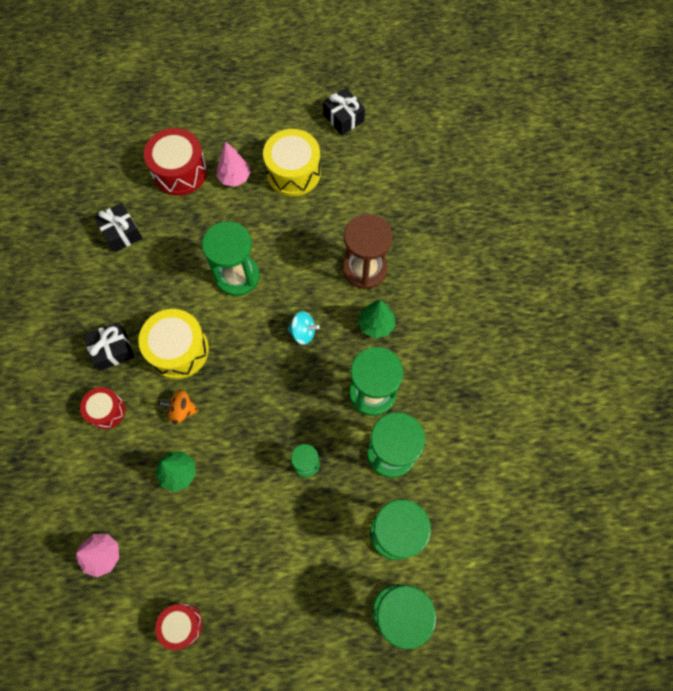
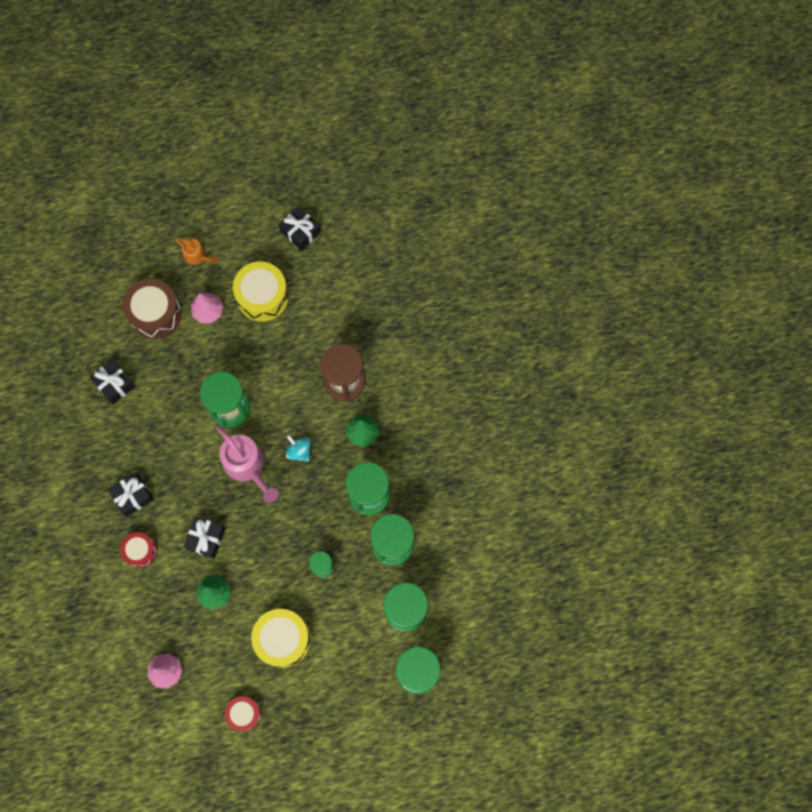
camera: 10 degrees left, 5 degrees up
(178, 350) = (191, 486): yellow drum -> yellow drum (282, 639)
(180, 171) = (155, 314): red drum -> brown drum
(182, 410) = (206, 539): orange spinning top -> black gift
(234, 124) = (197, 256): none -> orange watering can
(243, 339) = (247, 466): none -> pink watering can
(303, 332) = (299, 451): turquoise spinning top -> turquoise spinning top turned 135 degrees counterclockwise

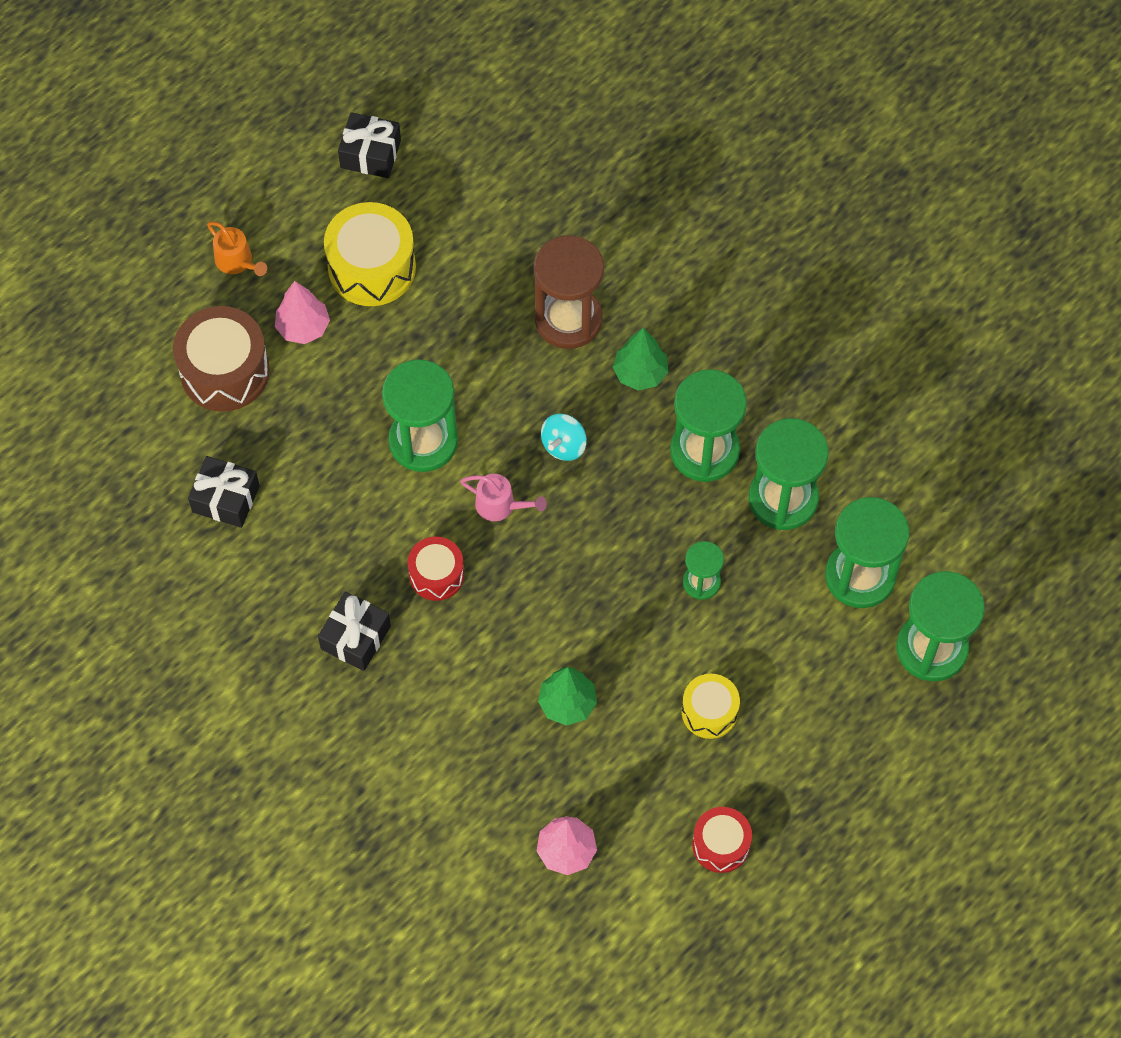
camera: 30 degrees left, 10 degrees down
(140, 551) = (417, 706): red drum -> red drum (436, 575)
(197, 256) = (237, 261): orange watering can -> orange watering can turned 45 degrees clockwise
(206, 539) = (505, 637): black gift -> none
(247, 466) = (500, 505): pink watering can -> pink watering can, size x0.54
(282, 639) = (709, 712): yellow drum -> yellow drum, size x0.60
(299, 451) = (564, 445): turquoise spinning top -> turquoise spinning top turned 75 degrees counterclockwise

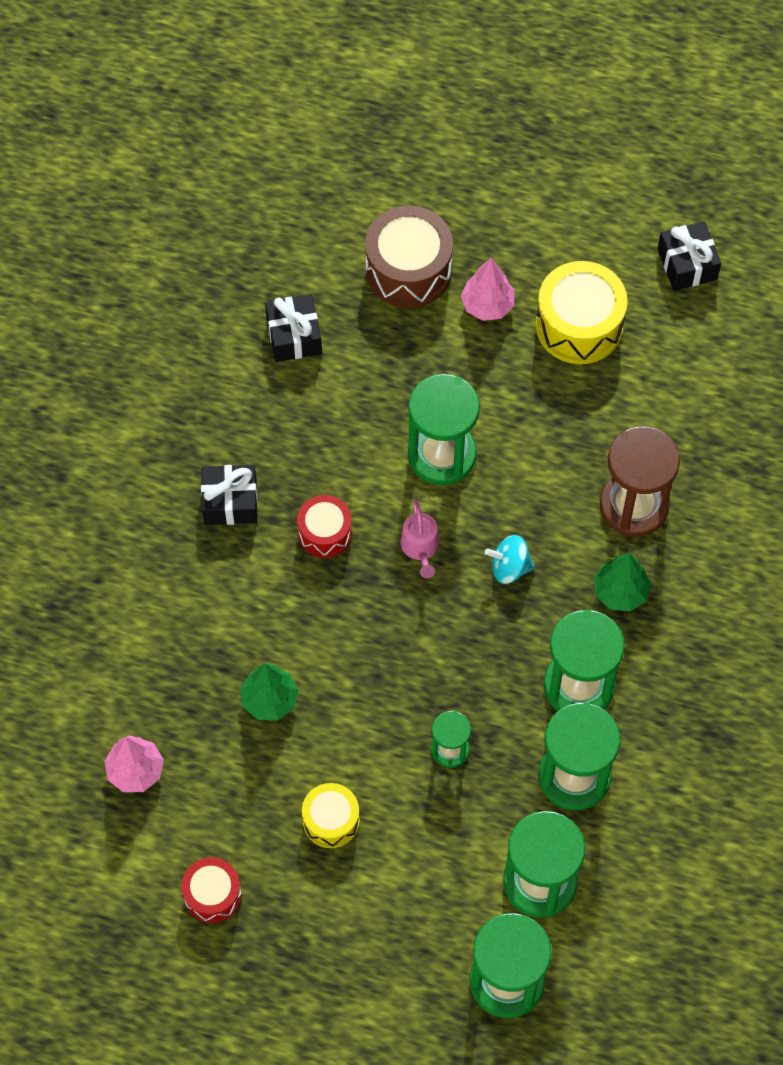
camera: 60 degrees right, 0 degrees up
(237, 261) = (515, 222): orange watering can -> none

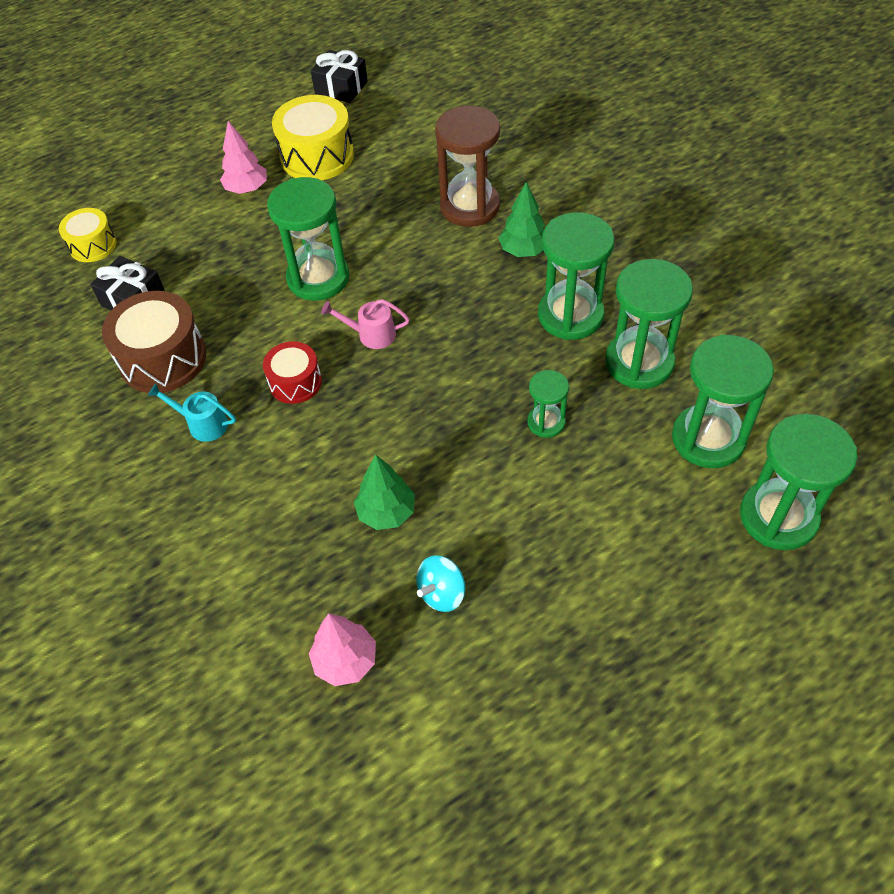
camera: 45 degrees left, 10 degrees down
(212, 895) = (516, 684): red drum -> none
(230, 502) = (203, 424): black gift -> turquoise watering can
(331, 820) = (531, 543): yellow drum -> yellow drum (93, 245)
(408, 270) = (172, 211): brown drum -> brown drum (163, 358)
(420, 548) = (371, 334): pink watering can -> pink watering can turned 150 degrees clockwise
(509, 567) = (441, 296): turquoise spinning top -> turquoise spinning top (442, 593)

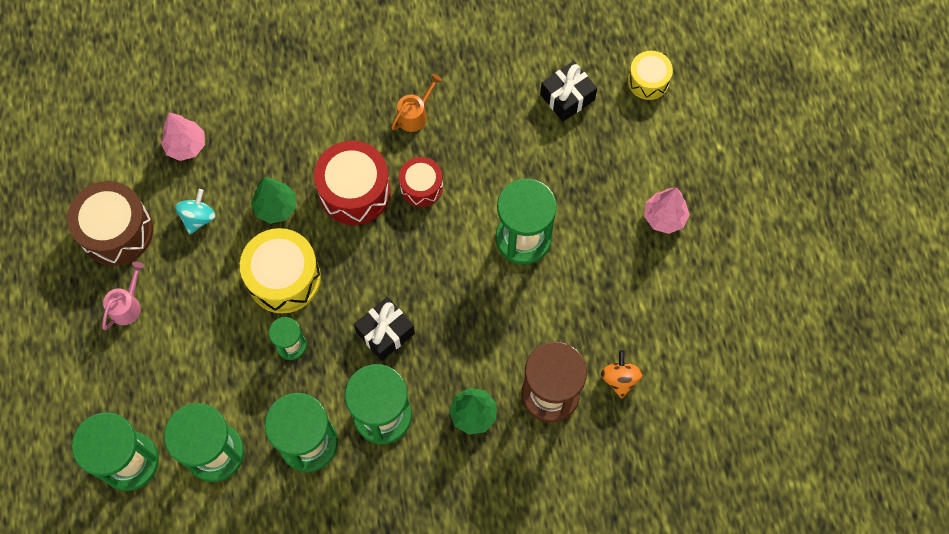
camera: 110 degrees right, 15 degrees up
(163, 358) = (492, 103): brown drum -> brown drum (116, 231)
(203, 424) = (415, 114): turquoise watering can -> orange watering can
(317, 156) = (683, 290): yellow drum -> yellow drum (284, 278)
(328, 441) = (354, 191): none -> red drum
(341, 88) = (781, 348): black gift -> black gift (385, 333)
(371, 334) = (441, 256): pink watering can -> pink watering can (127, 305)
(426, 168) = (619, 378): none -> orange spinning top
(442, 593) = (198, 218): turquoise spinning top -> turquoise spinning top turned 45 degrees clockwise

